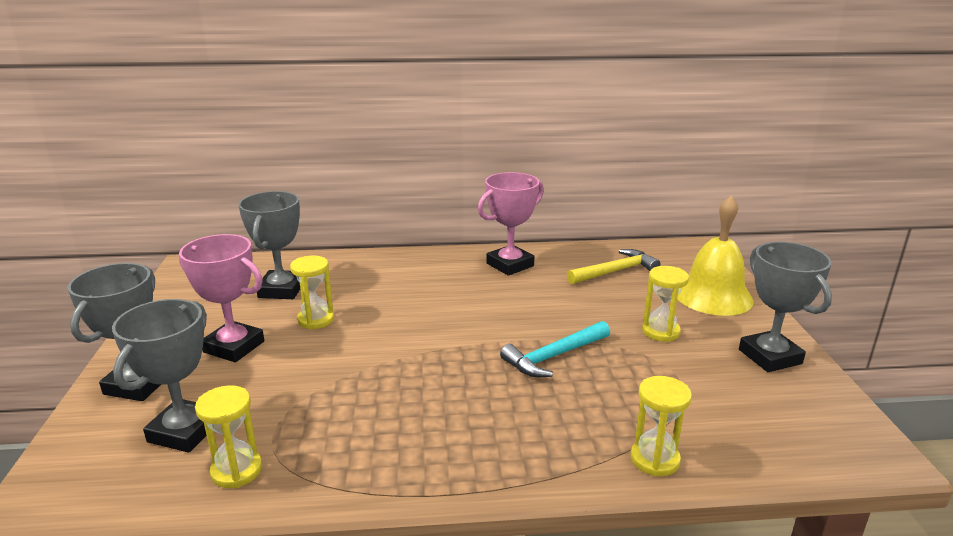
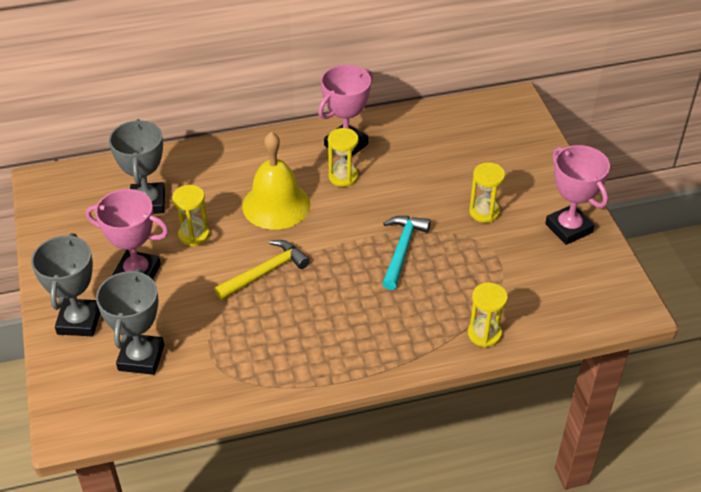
camera: 10 degrees left, 20 degrees up
(236, 470) = (196, 383): yellow hourglass -> yellow hourglass (343, 177)
(554, 356) = (402, 250): turquoise hammer -> turquoise hammer turned 150 degrees clockwise
(615, 271) = (441, 142): yellow hammer -> yellow hammer (265, 272)
(713, 296) = (526, 164): yellow bell -> yellow bell (276, 205)
(770, 356) = (568, 228): grey trophy -> pink trophy

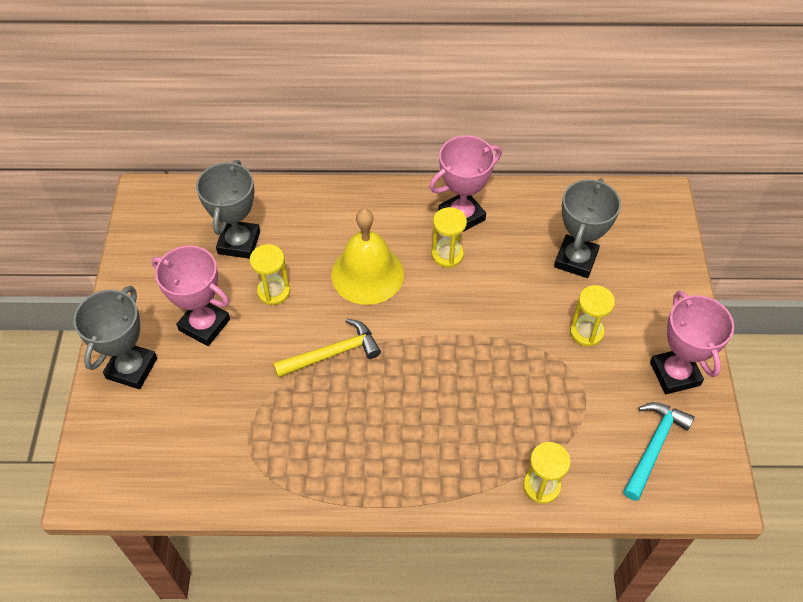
camera: 15 degrees right, 10 degrees up
(141, 358) = (179, 426): grey trophy -> grey trophy (576, 259)
(402, 250) = (483, 359): turquoise hammer -> turquoise hammer (653, 446)

